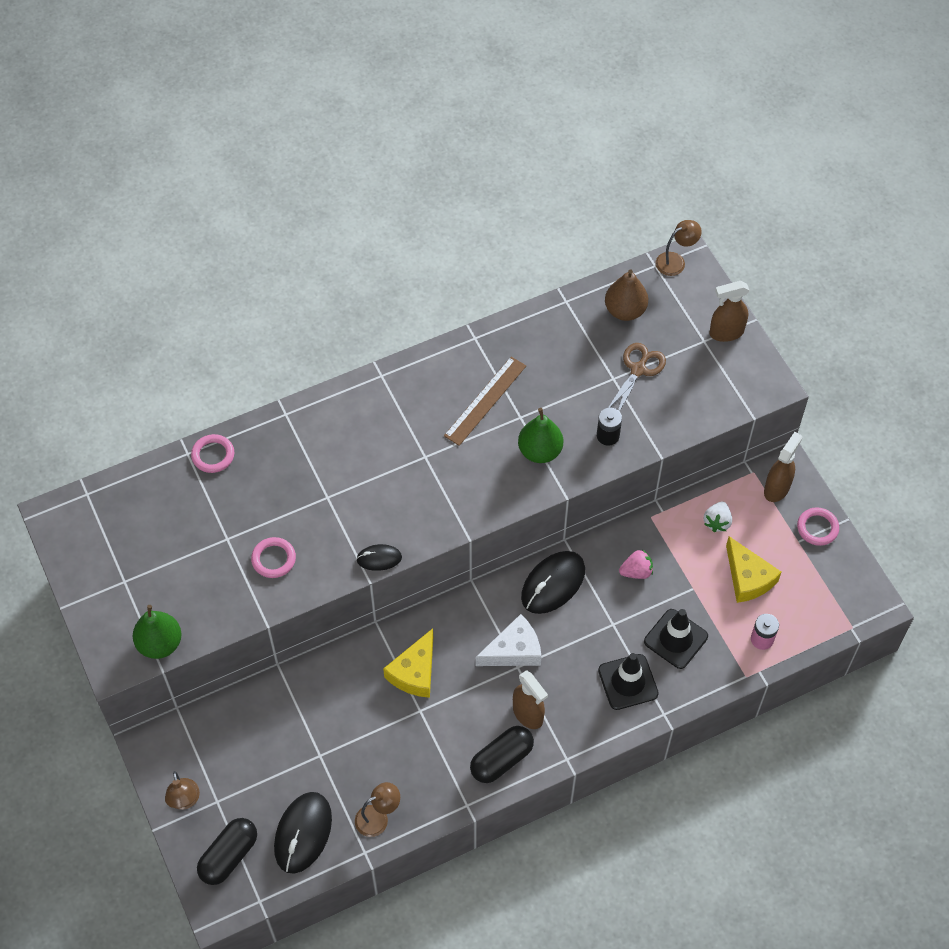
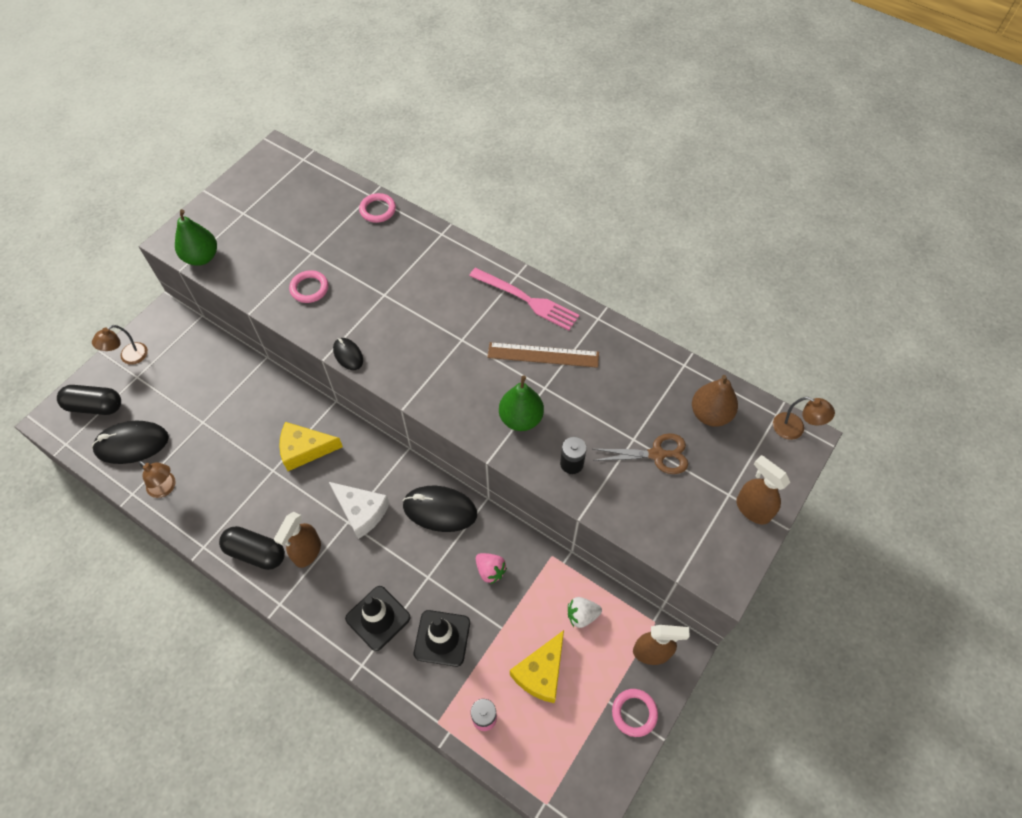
camera: 60 degrees right, 0 degrees up
(416, 382) = (527, 300): none -> pink fork

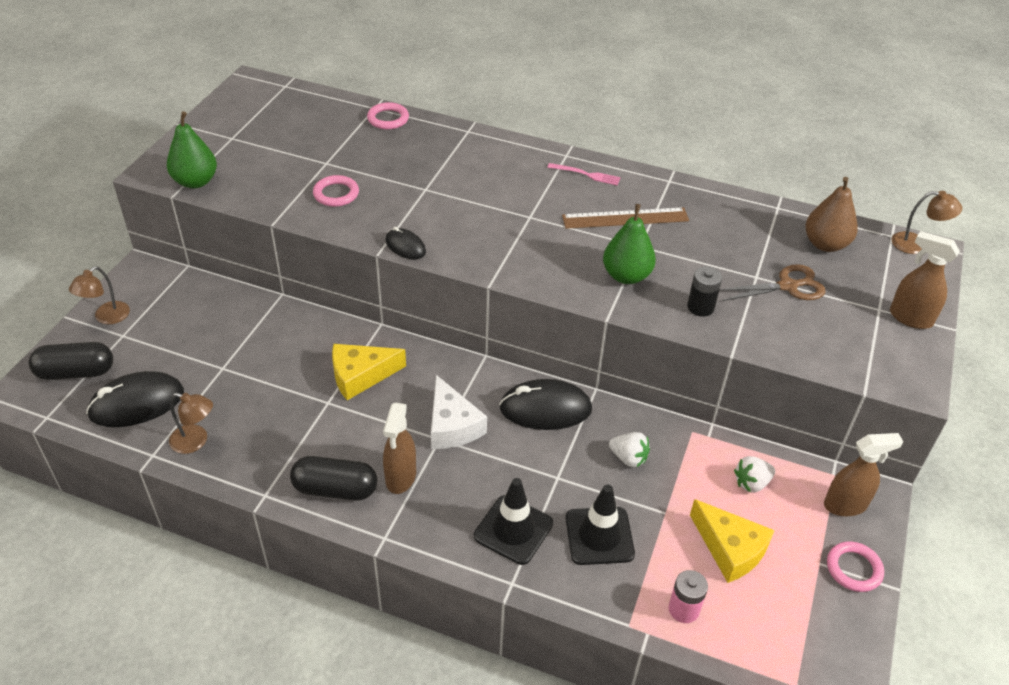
camera: 15 degrees left, 15 degrees down
(361, 511) = (452, 425): white cheese -> white cheese turned 45 degrees clockwise
(490, 571) = (628, 458): pink strawberry -> white strawberry
(527, 300) = (586, 174): pink fork -> pink fork, size x0.55
(541, 672) = (730, 549): yellow cheese -> yellow cheese turned 60 degrees counterclockwise

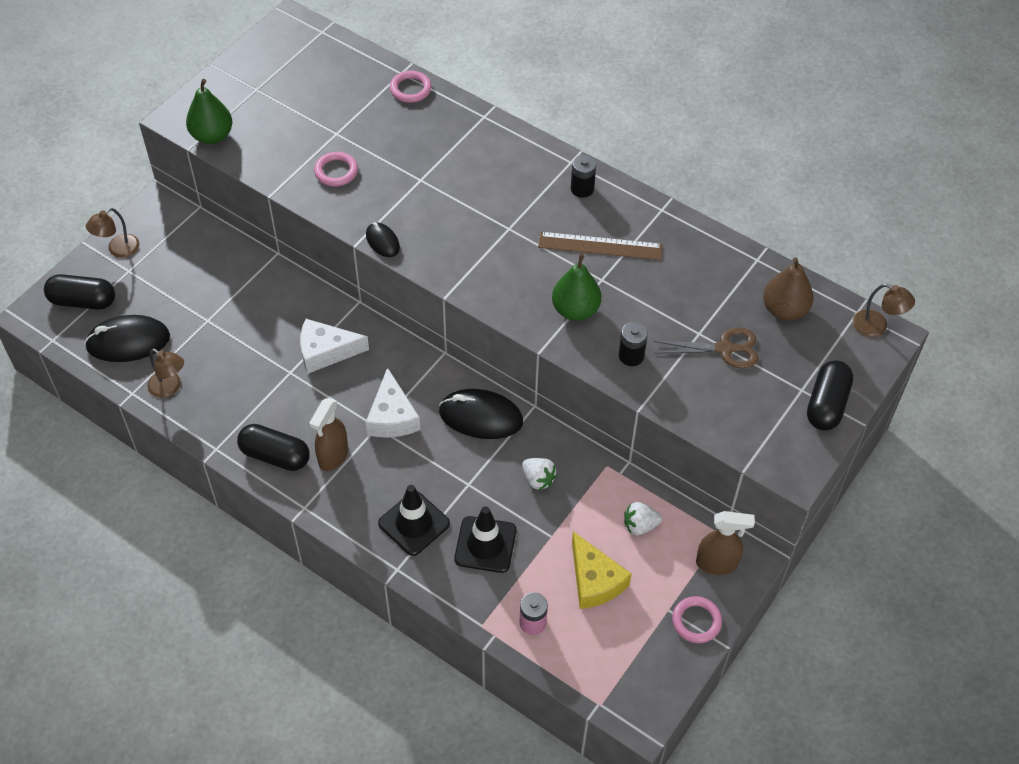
camera: 15 degrees right, 10 degrees up
(360, 376) = (326, 352): yellow cheese -> white cheese
(586, 174) = (582, 189): pink fork -> black battery
(910, 318) = (826, 404): brown spray bottle -> black capsule

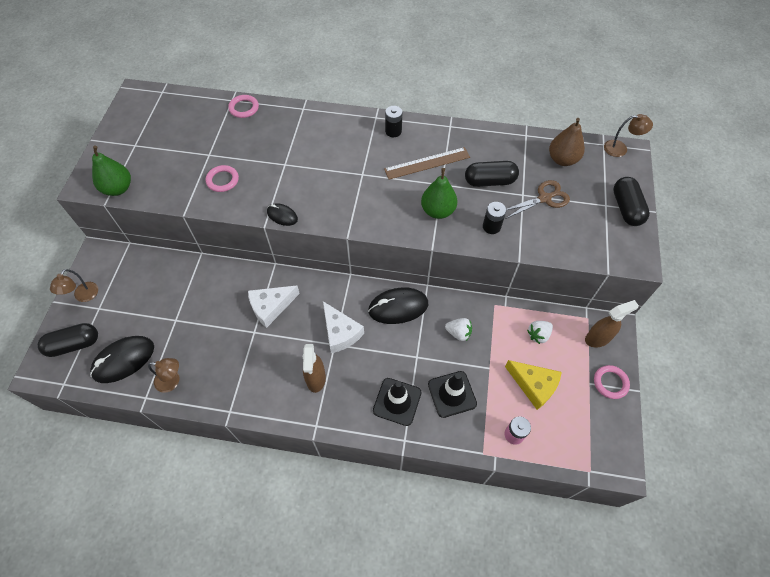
camera: 25 degrees left, 5 degrees up
(275, 456) = (275, 397): black capsule -> black capsule (489, 181)

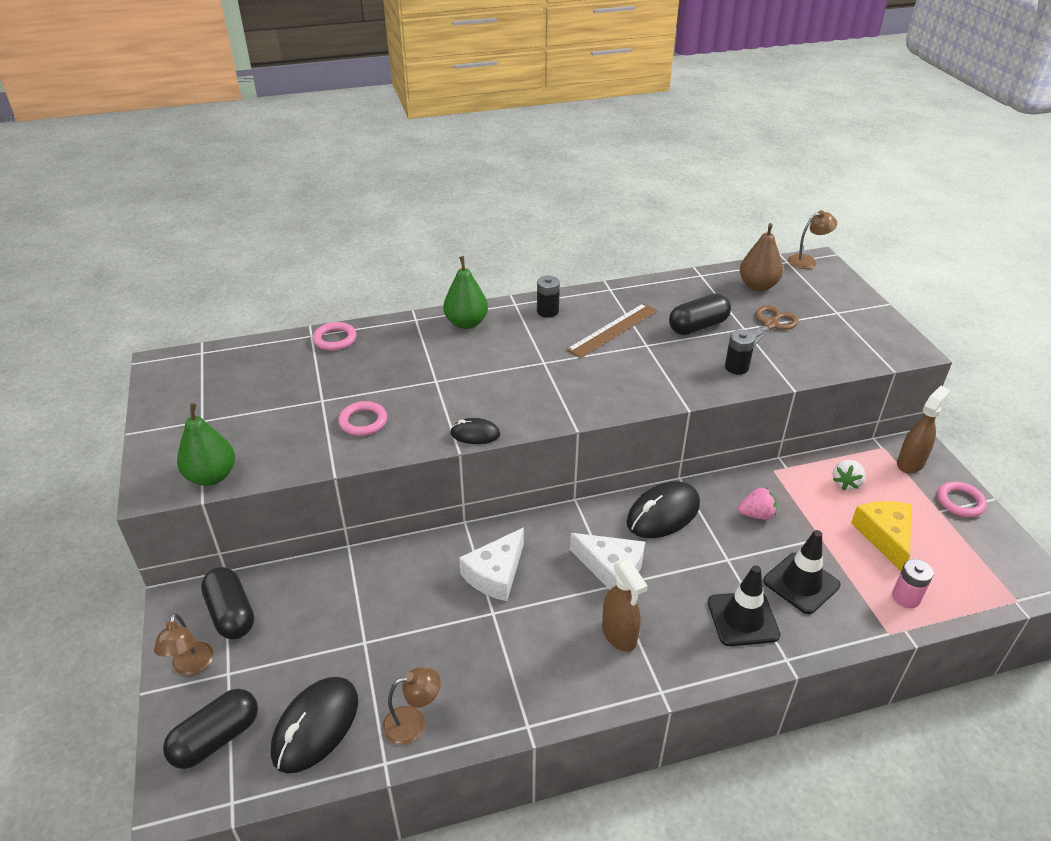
camera: 25 degrees left, 20 degrees down
(438, 211) = (663, 371): green pear -> green pear (466, 323)
(458, 333) = (756, 514): white strawberry -> pink strawberry
(534, 385) = (884, 536): yellow cheese -> yellow cheese turned 105 degrees counterclockwise
(626, 208) = (859, 309): black capsule -> black capsule (231, 613)

